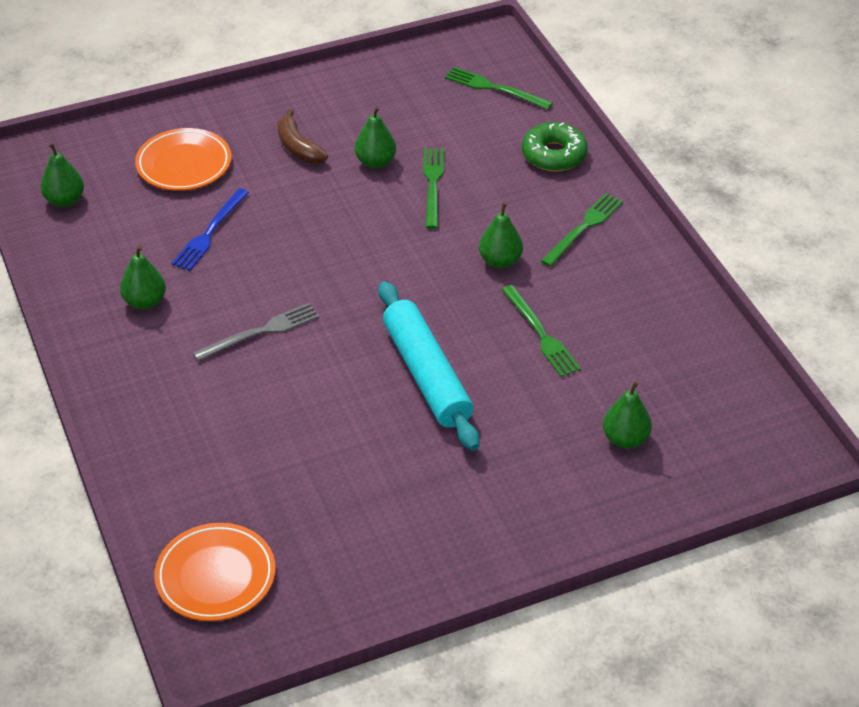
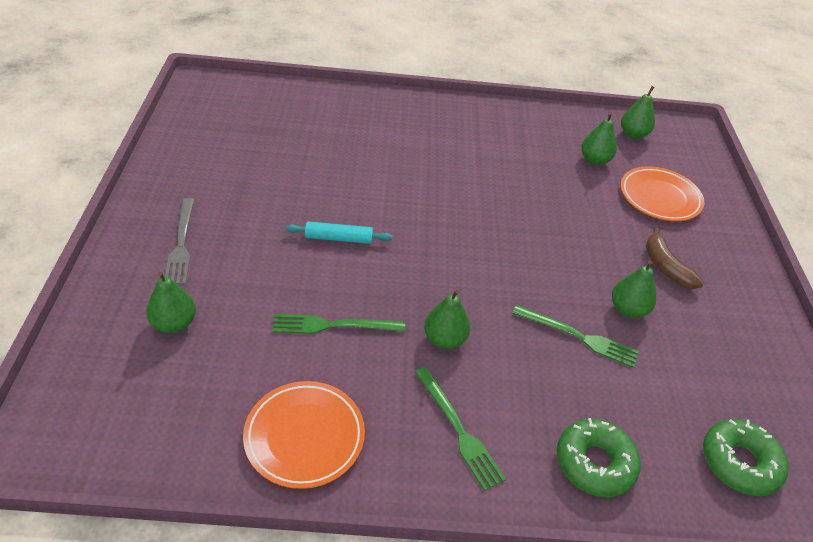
camera: 110 degrees right, 0 degrees up
(145, 302) = (505, 138): green pear -> green pear (594, 160)
(210, 232) = (567, 186): blue fork -> none
(215, 576) = (249, 98): orange plate -> orange plate (304, 436)
(261, 332) = (442, 175): grey fork -> grey fork (181, 244)
(298, 147) = (665, 267): brown banana -> brown banana turned 105 degrees counterclockwise
(426, 375) = (339, 238): turquoise rolling pin -> turquoise rolling pin, size x0.51
(494, 88) = (739, 462): green fork -> green donut

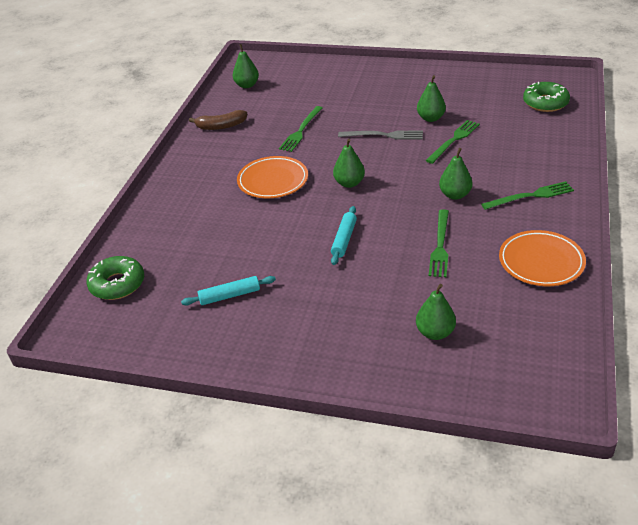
camera: 70 degrees left, 5 degrees down
(181, 244) = (337, 334): grey fork -> grey fork (384, 135)
(244, 164) = (229, 296): none -> turquoise rolling pin
(550, 187) = (301, 130): none -> green fork
(594, 160) = (274, 107): green pear -> green pear (349, 183)
(594, 463) = (550, 149): green donut -> green donut (117, 284)
(659, 197) = (323, 87): orange plate -> orange plate (273, 181)
(665, 267) = (393, 98): brown banana -> brown banana (221, 126)

